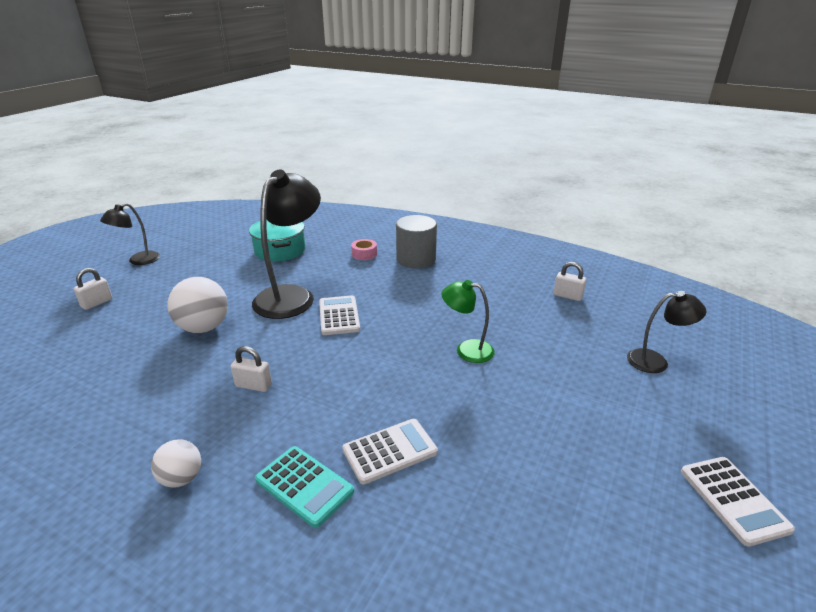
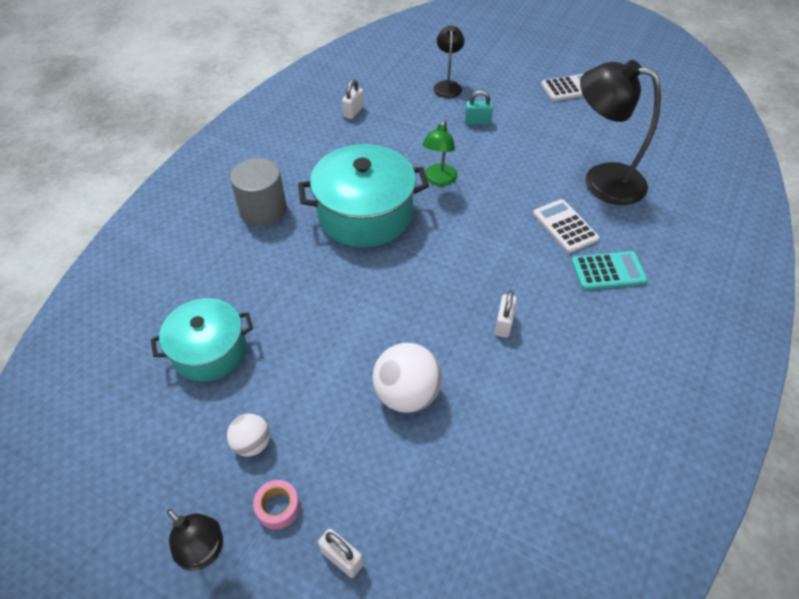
camera: 90 degrees left, 20 degrees up
(181, 478) = (621, 349): white ball -> white ball (252, 443)
(291, 295) = (338, 318): black lamp -> black lamp (601, 180)
(304, 486) = (608, 271): turquoise calculator -> turquoise calculator turned 45 degrees clockwise
(339, 316) = (383, 270): white calculator -> none
(364, 254) = (240, 257): pink tape -> pink tape (278, 507)
(411, 305) = (365, 214): none -> turquoise pot
(588, 384) = (477, 121): none -> turquoise padlock

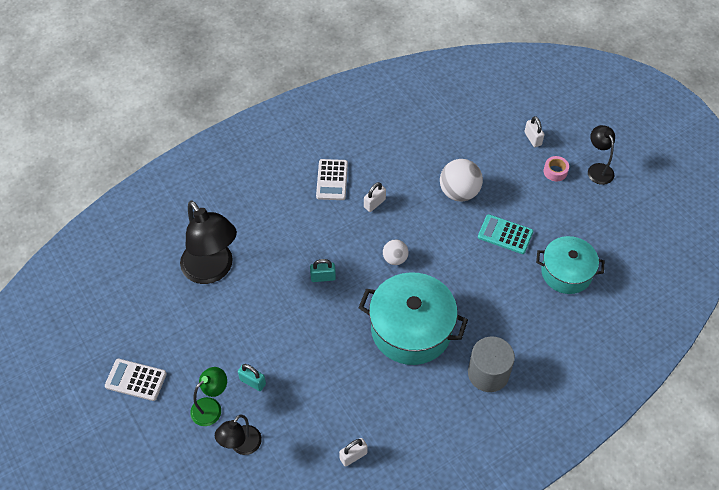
camera: 150 degrees left, 5 degrees up
(252, 443) = (558, 207): white ball -> white ball (395, 259)
(438, 180) = (333, 334): green lamp -> green lamp (211, 407)
(491, 220) = (323, 277): none -> turquoise padlock
(565, 226) = (276, 247): white calculator -> white calculator (332, 180)
(608, 271) = (280, 203): turquoise calculator -> turquoise calculator (505, 234)

